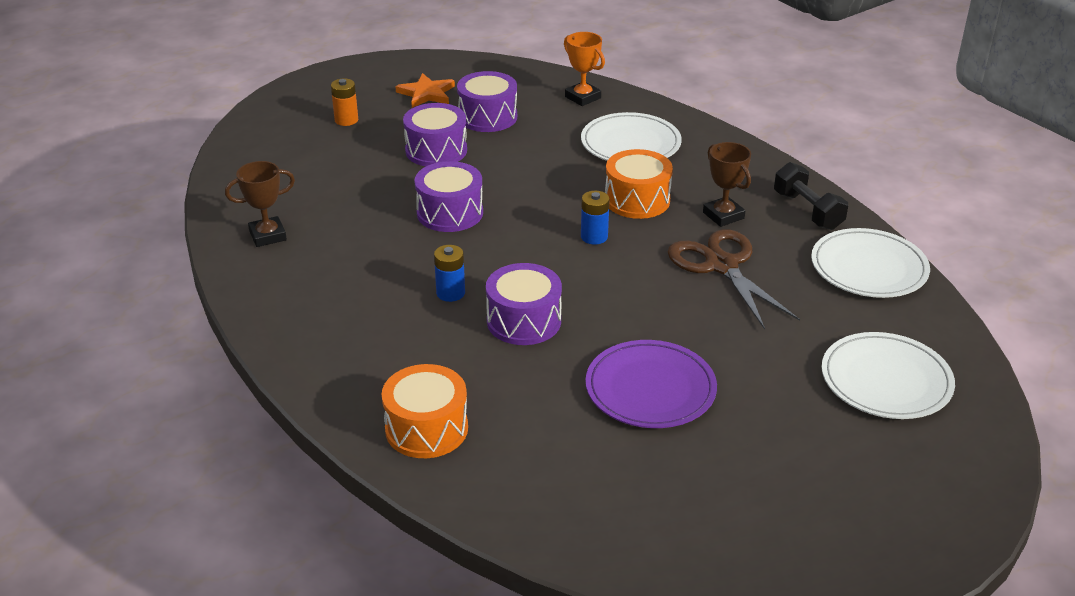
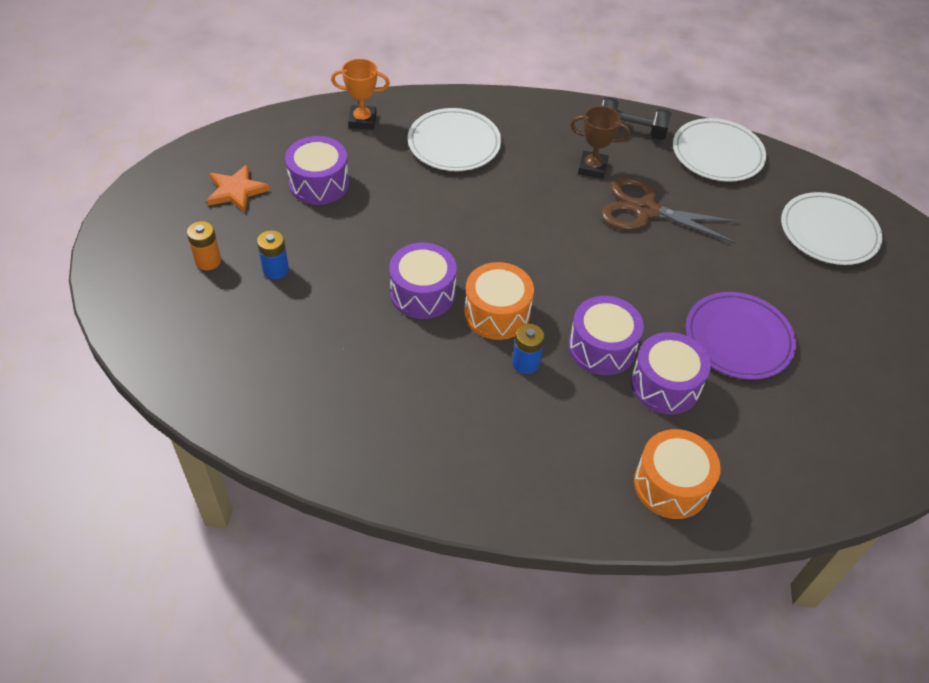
camera: 50 degrees left, 15 degrees up
(268, 235) = (318, 420): brown trophy -> none
(436, 150) = (327, 242): purple drum -> purple drum (665, 385)
(594, 237) = (544, 243): blue battery -> blue battery (275, 270)
(637, 200) = (526, 191): orange drum -> orange drum (497, 313)

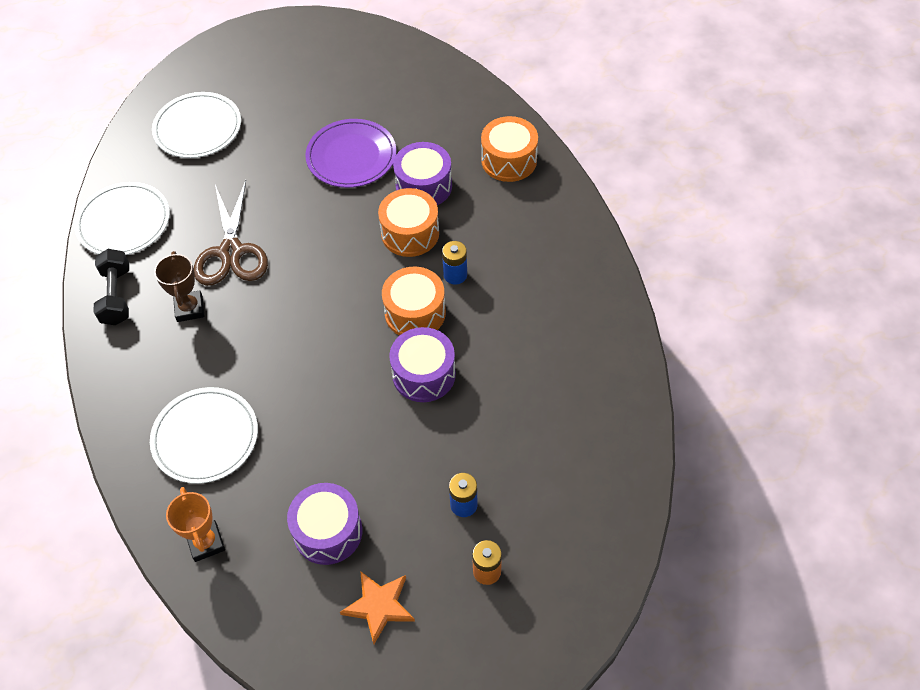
camera: 110 degrees left, 5 degrees up
(602, 347) = (410, 233): purple drum -> orange drum

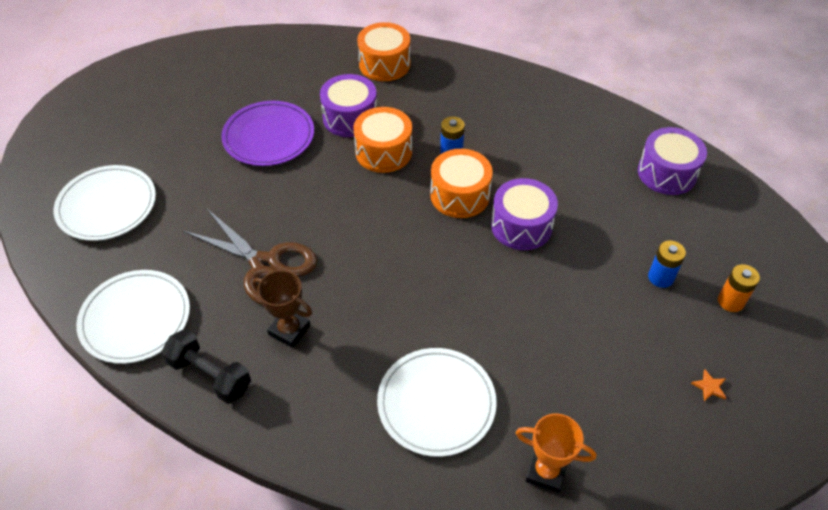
camera: 50 degrees left, 5 degrees down
(328, 532) = (611, 376): purple drum -> purple drum (667, 173)
(379, 606) = (709, 387): orange star -> orange star, size x0.47

